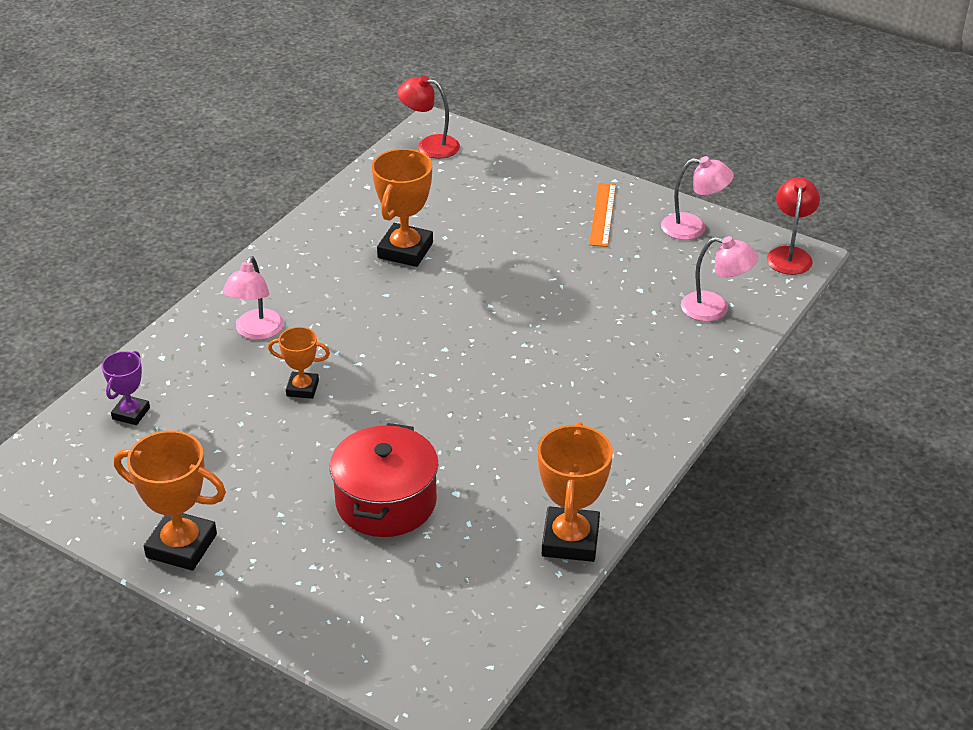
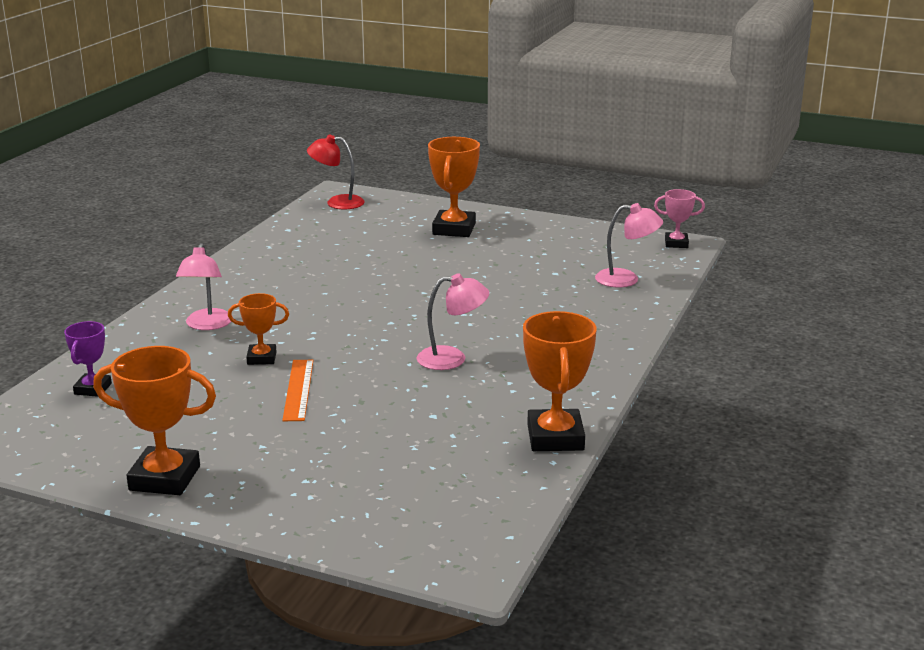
camera: 10 degrees left, 15 degrees down
(386, 502) = (366, 427): red pot -> none
(405, 250) = (334, 264): orange trophy -> orange trophy (454, 229)
(602, 214) = (504, 231): orange ruler -> orange ruler (298, 389)
(693, 228) = (586, 234): pink lamp -> pink lamp (452, 359)
(789, 255) = (676, 243): red lamp -> pink trophy

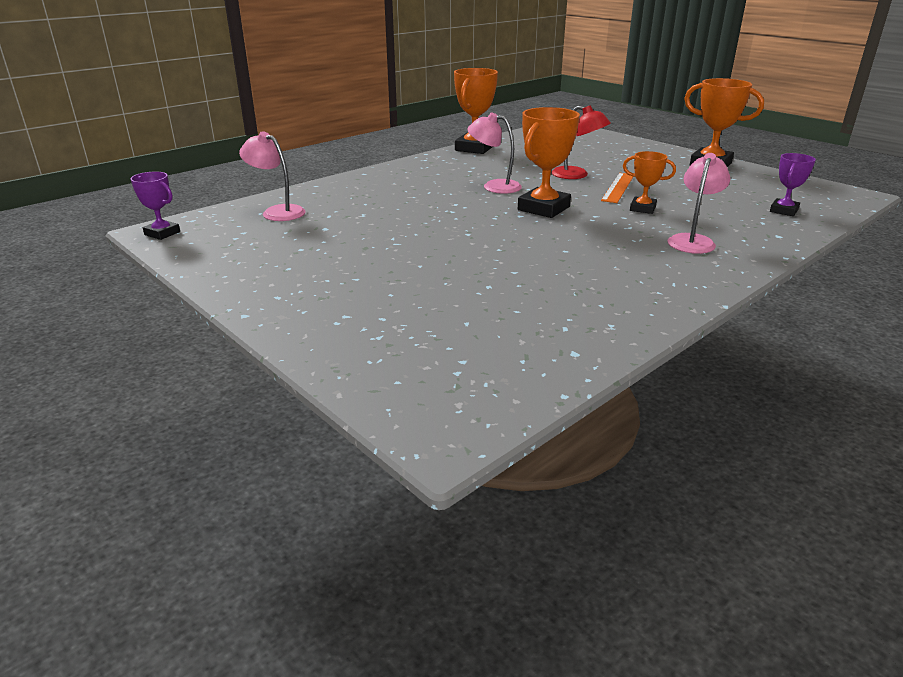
camera: 155 degrees left, 5 degrees up
(337, 202) = (464, 400): red lamp -> red lamp (577, 175)
(454, 229) = (349, 300): orange trophy -> orange trophy (543, 208)
(676, 243) = (162, 233): pink trophy -> purple trophy

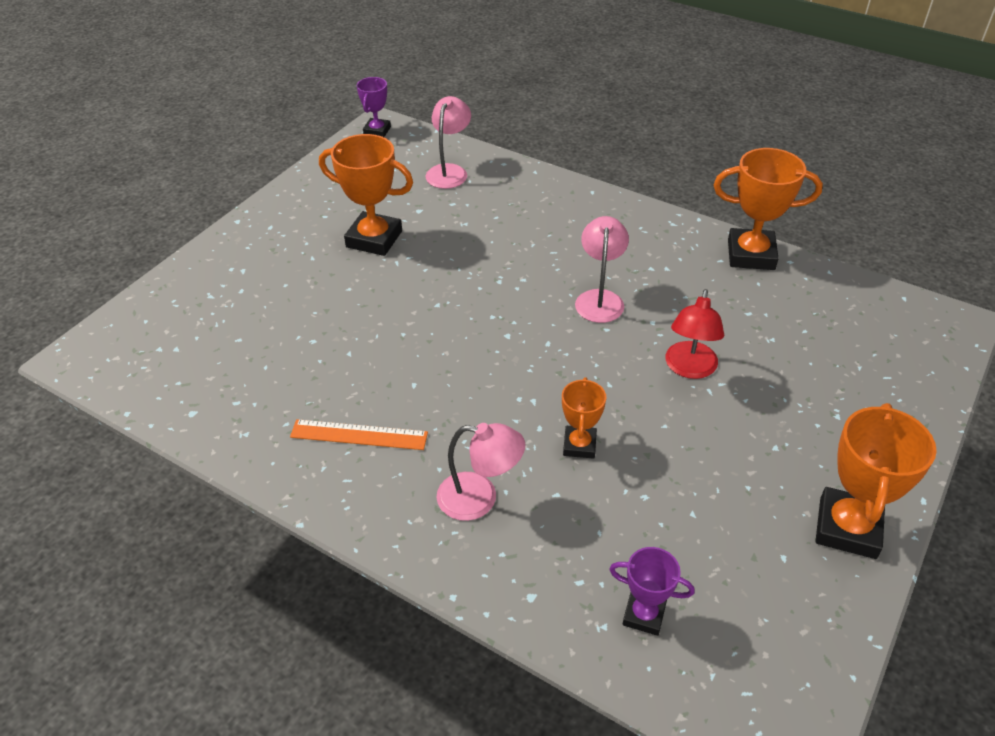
camera: 75 degrees right, 15 degrees up
(543, 208) = (539, 352): orange trophy -> orange trophy (374, 239)
(618, 187) = (657, 415): orange ruler -> orange ruler (359, 435)

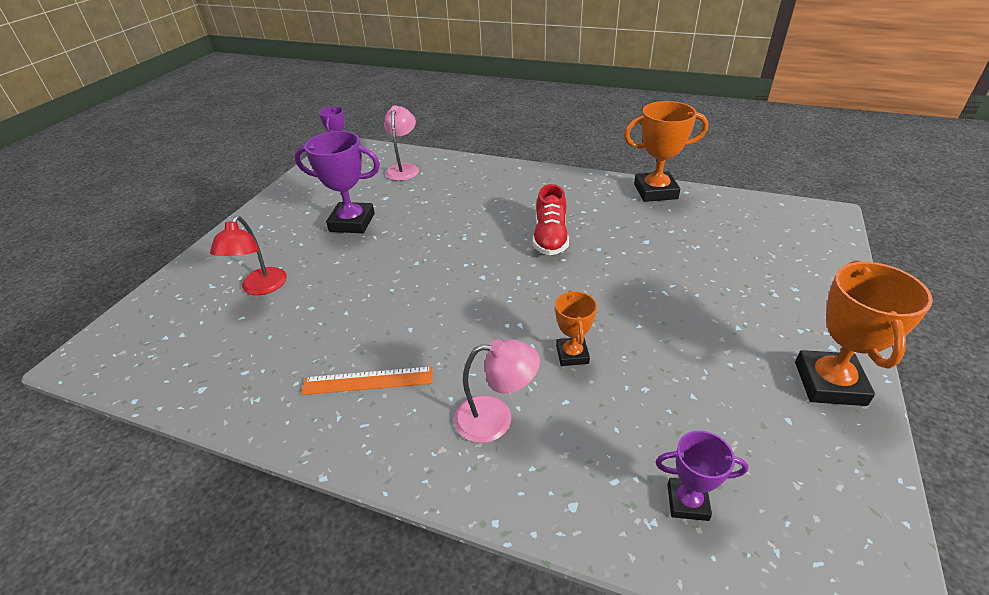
camera: 10 degrees left, 5 degrees down
(374, 239) = (352, 222): orange trophy -> purple trophy
(600, 299) = (550, 238): pink lamp -> red shoe
(689, 368) = (642, 278): red lamp -> red lamp (260, 288)

